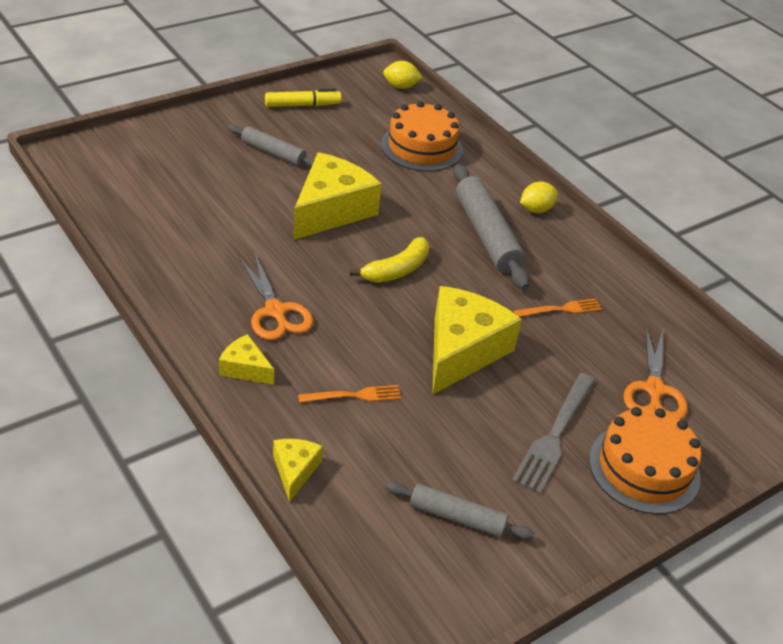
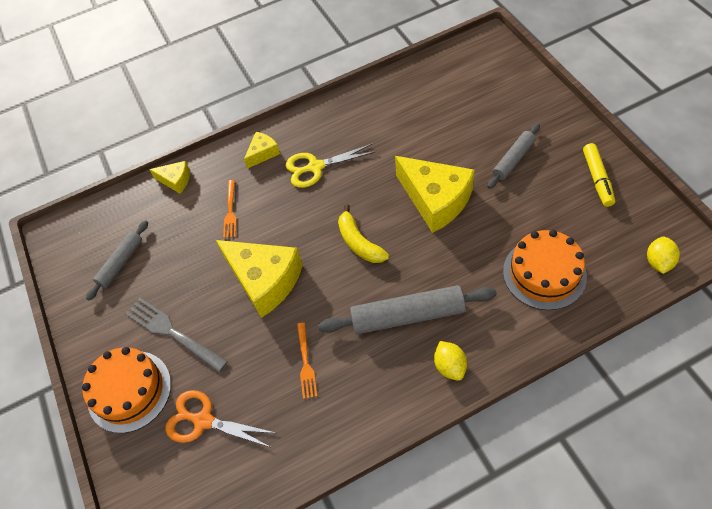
camera: 110 degrees right, 15 degrees up
(275, 311) = (315, 167): orange scissors -> yellow scissors

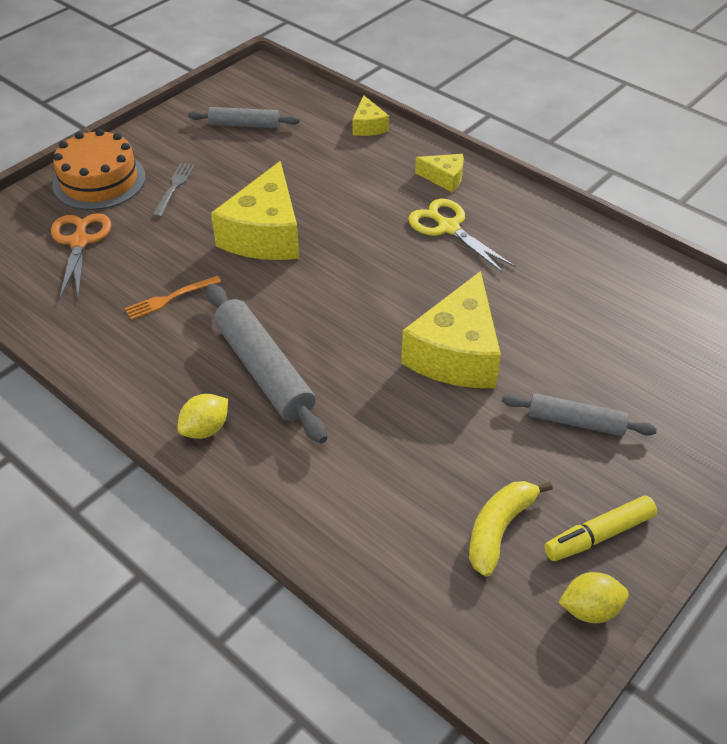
camera: 60 degrees right, 10 degrees down
(172, 332) = (174, 187): grey fork -> grey fork, size x0.61
(230, 211) = (347, 179): orange fork -> none
(359, 242) = (353, 298): yellow banana -> yellow banana (499, 529)
(544, 273) = (388, 500): orange cake -> none
(658, 262) = (473, 648): yellow lemon -> yellow lemon (590, 609)

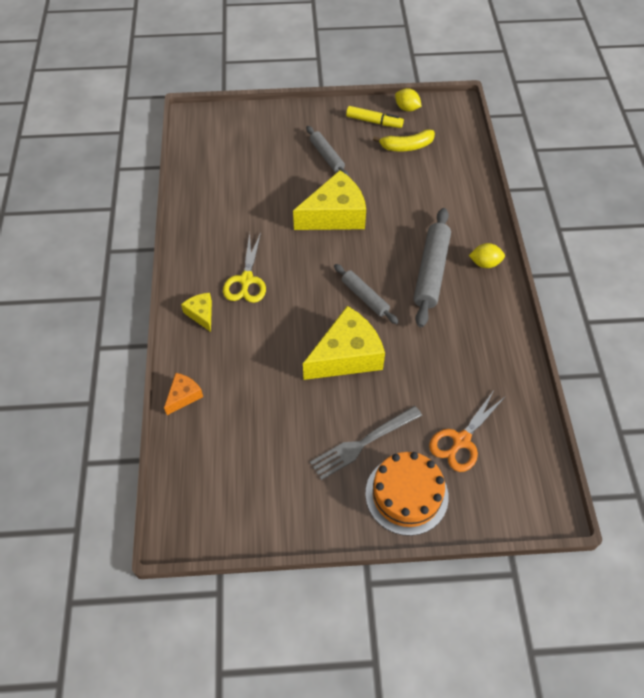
camera: 135 degrees left, 10 degrees up
(169, 298) = (441, 351): orange fork -> none
(174, 187) = (362, 444): grey fork -> grey fork, size x1.63
(244, 125) = (257, 471): grey rolling pin -> grey rolling pin (365, 297)
(368, 126) = (183, 396): yellow cheese -> orange cheese

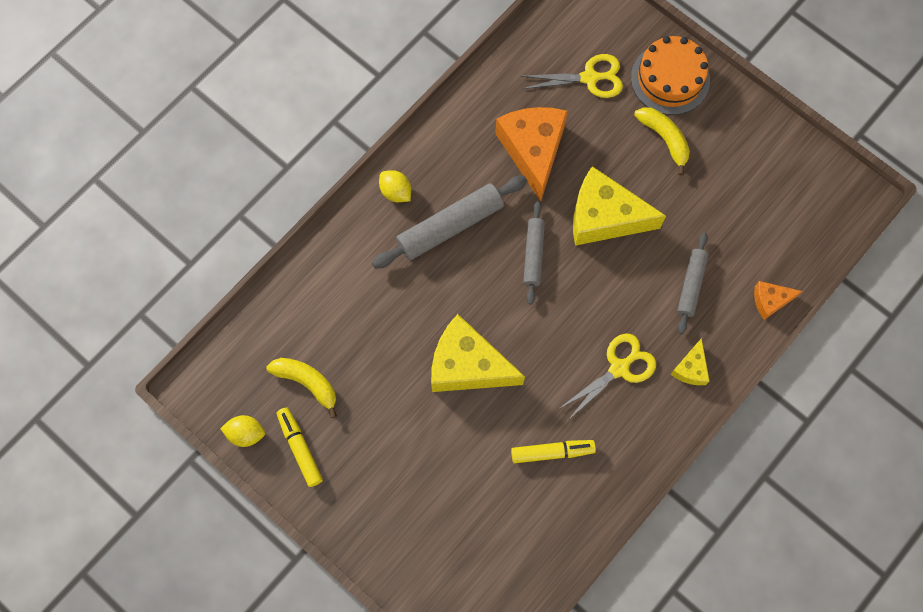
camera: 135 degrees left, 15 degrees up
(242, 213) = (552, 452): none -> yellow marker
(327, 156) = (398, 447): grey rolling pin -> grey rolling pin (691, 285)
(362, 444) = (664, 139): grey fork -> yellow banana
(407, 108) = (246, 433): yellow lemon -> yellow lemon turned 75 degrees counterclockwise
(438, 357) = (533, 150): none -> orange cheese
(461, 441) = (589, 78): orange scissors -> yellow scissors

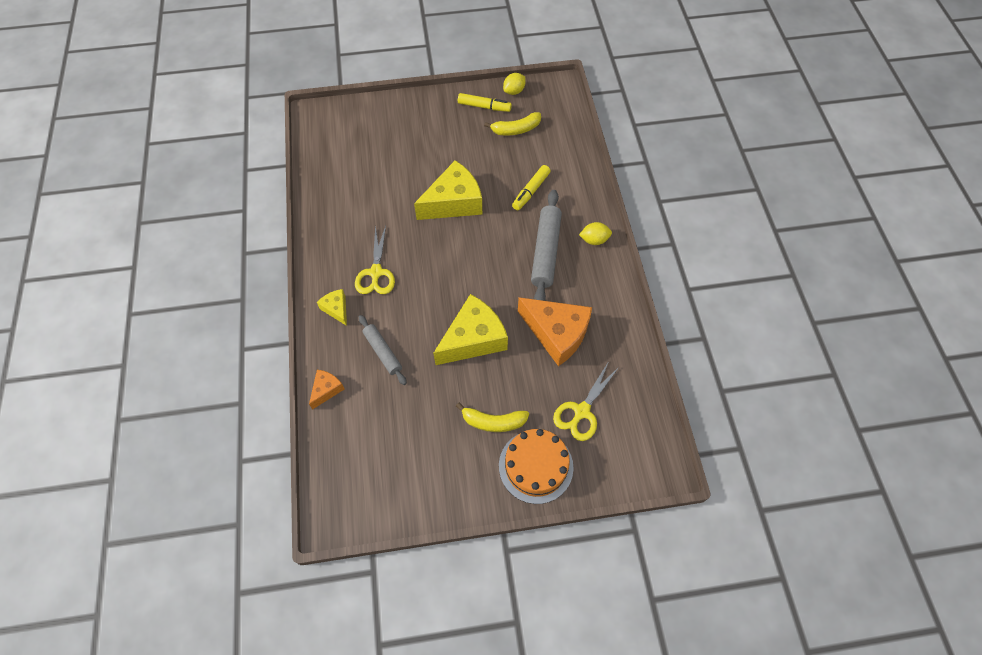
camera: 130 degrees right, 10 degrees down
(533, 254) = (486, 281): grey rolling pin -> none
(552, 452) = (367, 206): yellow marker -> yellow marker (531, 191)

